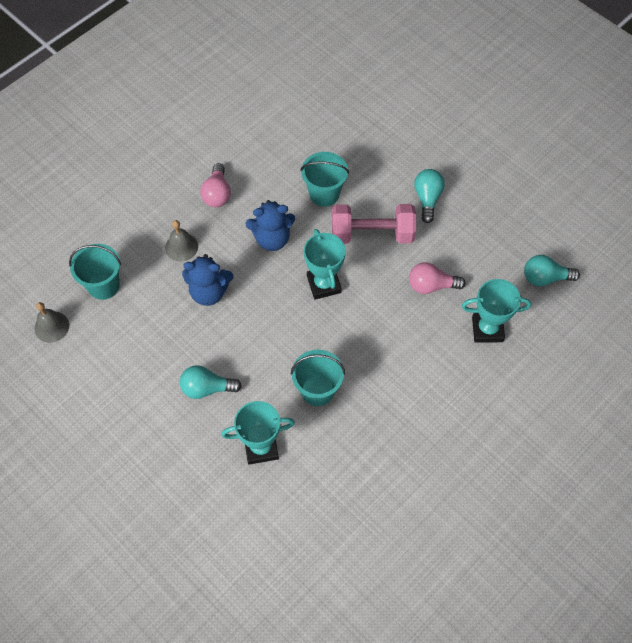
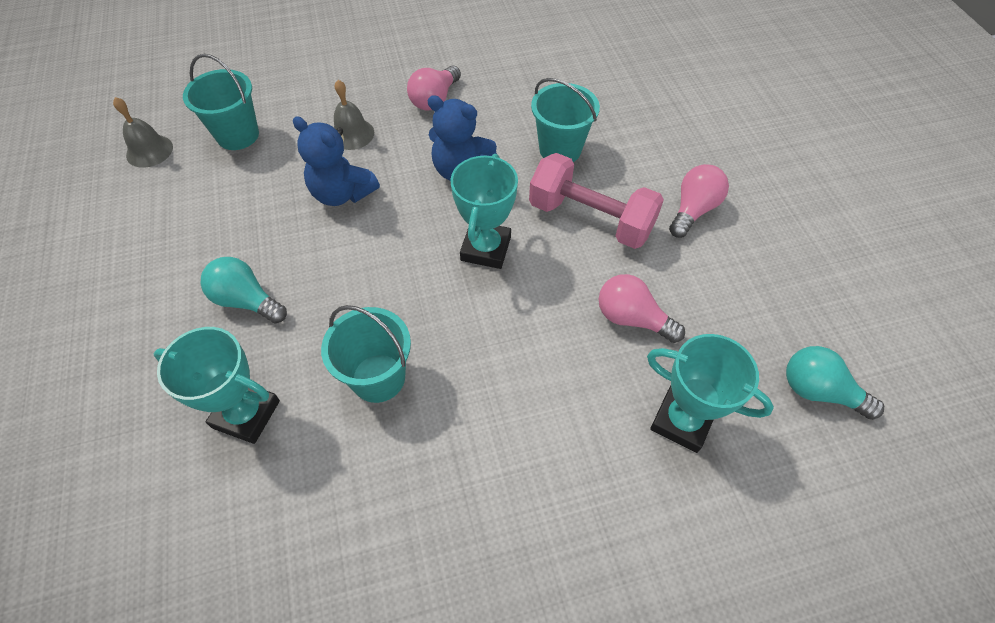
camera: 30 degrees right, 5 degrees down
(427, 199) = (693, 210): turquoise light bulb -> pink light bulb

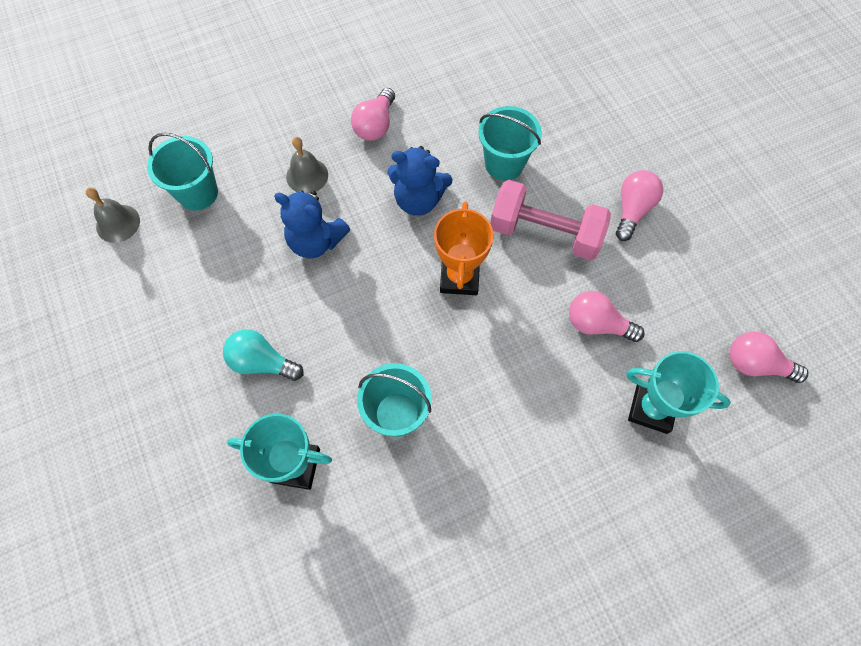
camera: 10 degrees left, 10 degrees up
(486, 249) = (459, 277): turquoise trophy -> orange trophy
(818, 391) = (755, 364): turquoise light bulb -> pink light bulb

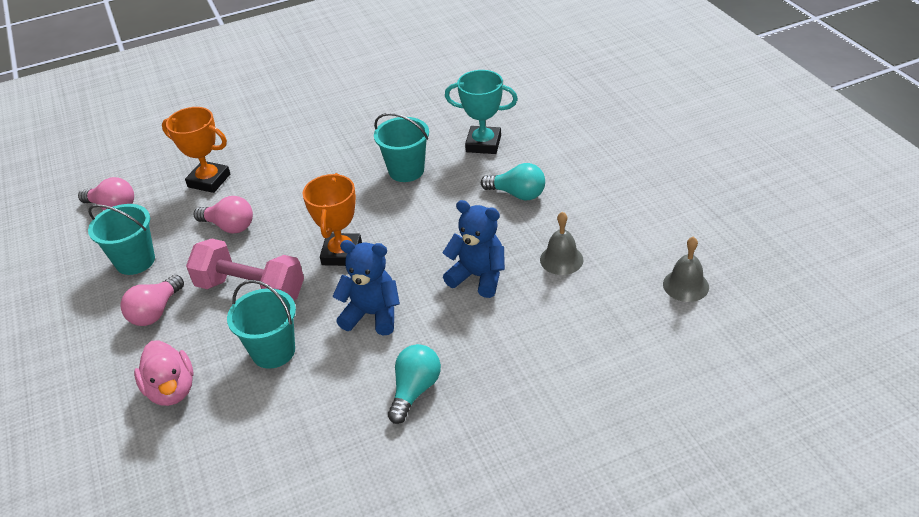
camera: 175 degrees left, 25 degrees down
(198, 193) = (610, 314): turquoise bucket -> turquoise bucket (135, 261)
(307, 175) = (492, 334): grey bell -> grey bell (561, 259)
(375, 125) = (415, 390): pink light bulb -> turquoise light bulb
(583, 130) = (171, 390): none -> pink duck
(651, 408) = (209, 181): turquoise trophy -> orange trophy

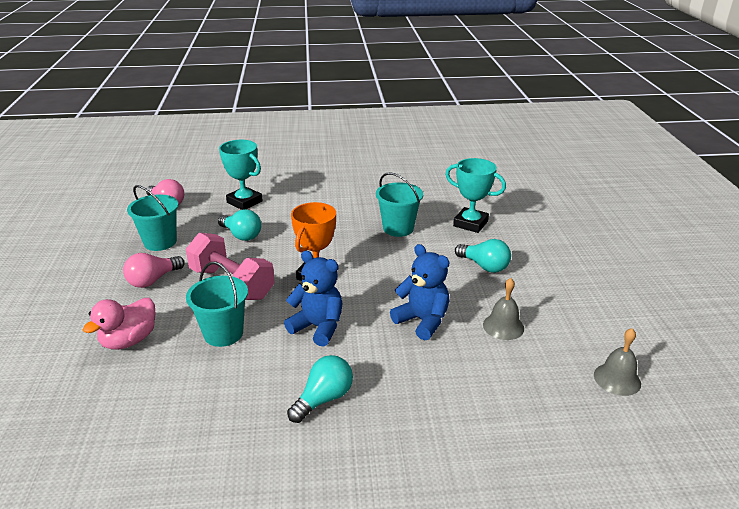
camera: 15 degrees right, 10 degrees down
(171, 390) = (129, 340): pink duck -> pink duck turned 45 degrees clockwise
(209, 181) = (244, 202): orange trophy -> turquoise trophy
(229, 226) = (241, 235): pink light bulb -> turquoise light bulb

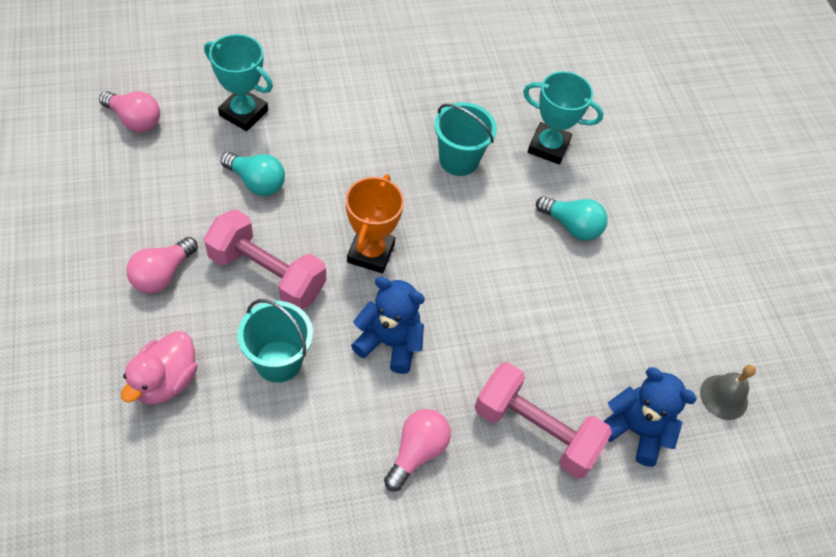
camera: 15 degrees left, 25 degrees up
(160, 242) = (149, 201): turquoise bucket -> none
(323, 399) = (417, 452): turquoise light bulb -> pink light bulb
(422, 321) = (509, 324): blue teddy bear -> blue teddy bear (635, 430)
(435, 391) = (535, 430): none -> pink dumbbell
(503, 326) = (601, 326): grey bell -> none

